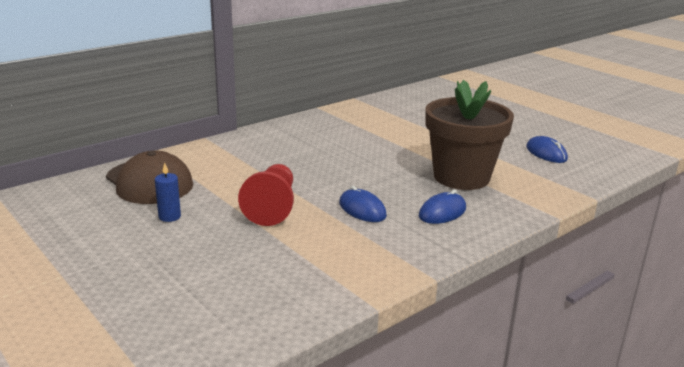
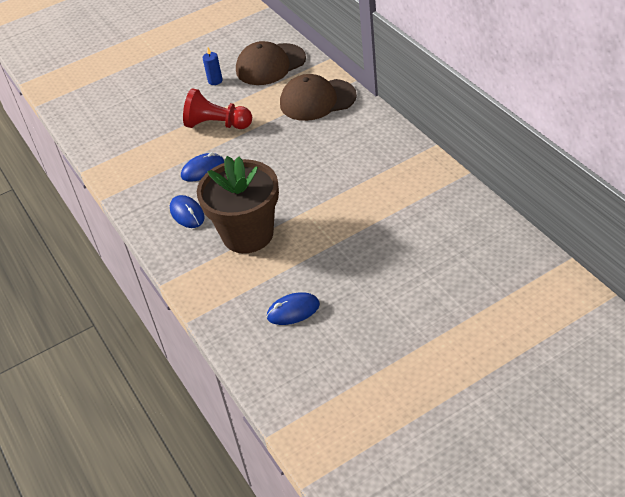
camera: 105 degrees right, 20 degrees up
(236, 153) = (317, 100): none -> brown cap

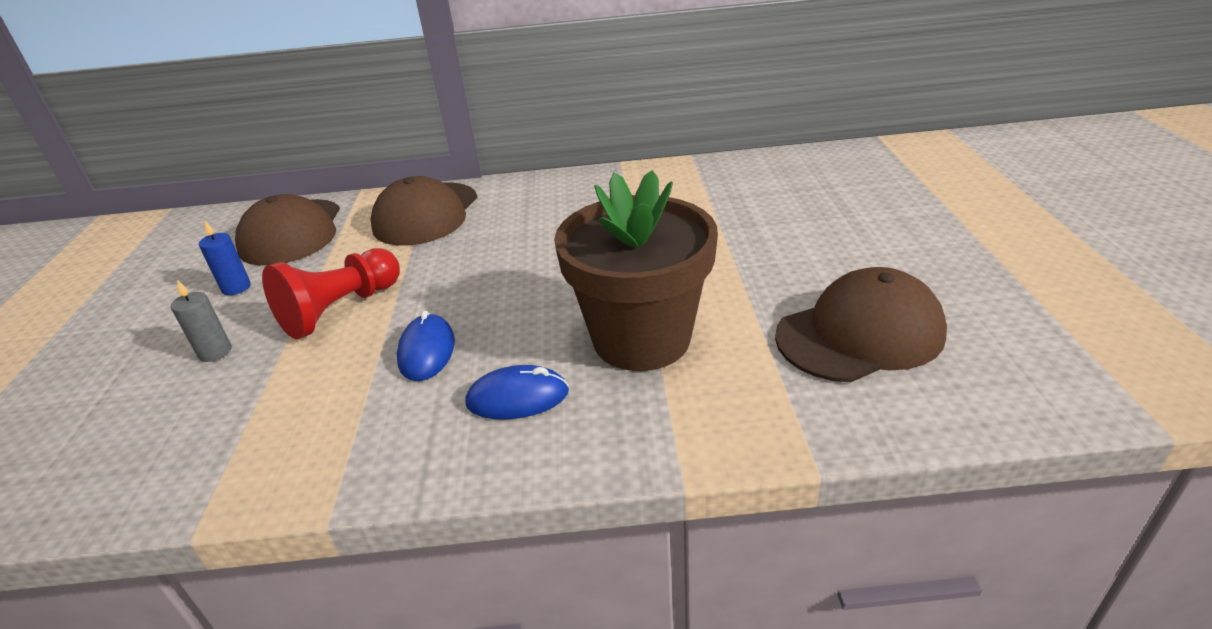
camera: 65 degrees left, 10 degrees down
(170, 108) = (215, 352): none -> grey candle
(293, 311) = (860, 334): blue mouse -> brown cap

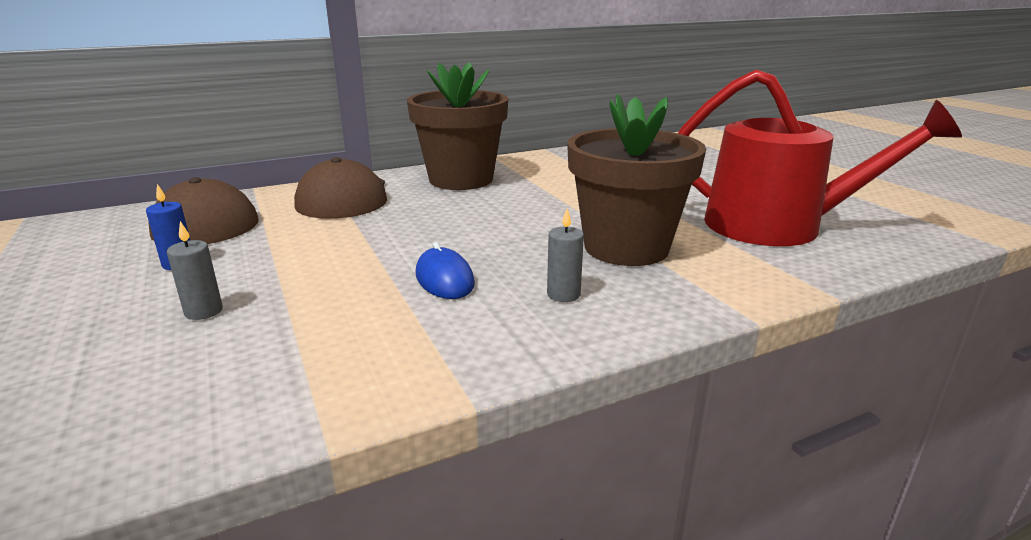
camera: 25 degrees left, 10 degrees down
(341, 310) = (322, 264): red pawn -> none
(517, 397) = (563, 294): blue mouse -> grey candle
(557, 200) = (461, 179): none -> brown flower pot
(860, 334) = (777, 226): brown cap -> red watering can

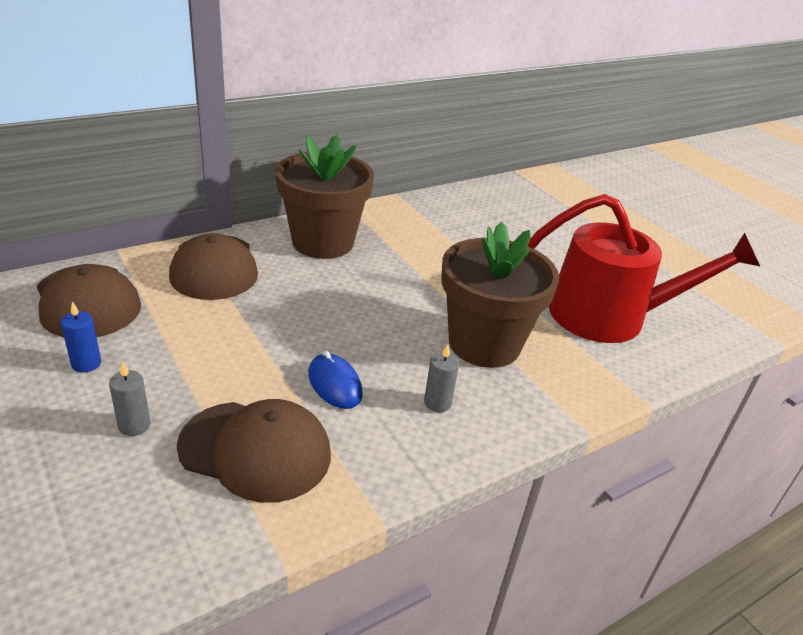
camera: 10 degrees left, 10 degrees up
(333, 333) = (256, 450): none -> brown cap

